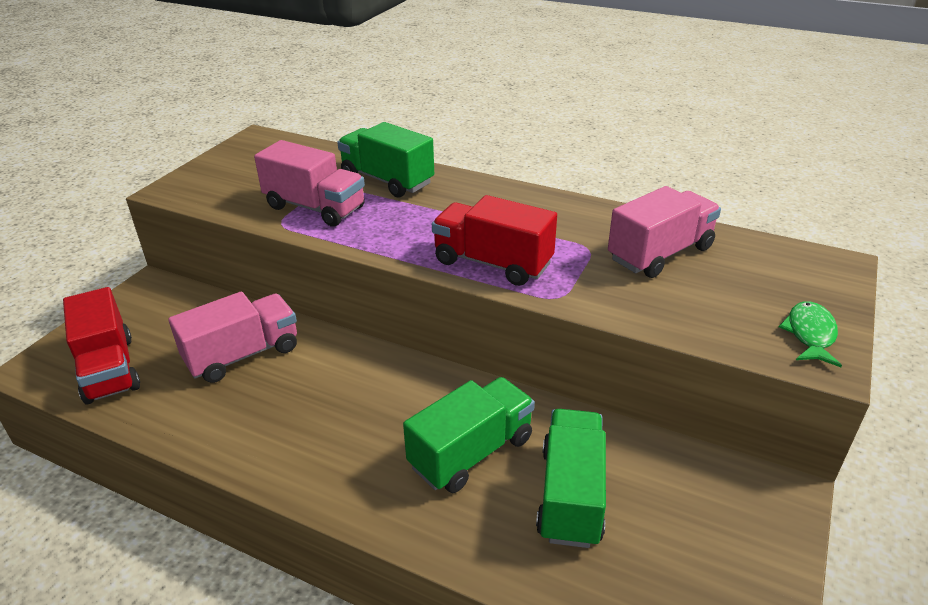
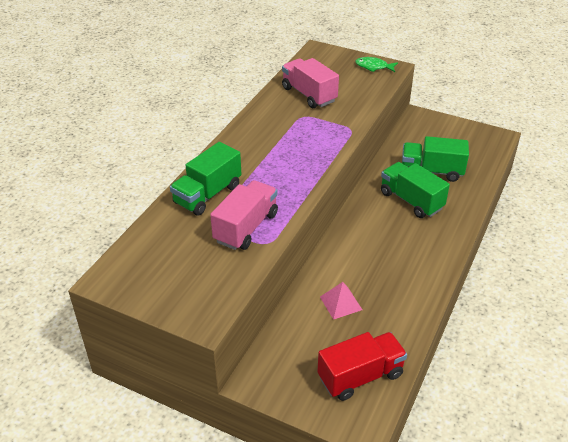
camera: 90 degrees left, 5 degrees up
(243, 355) = (341, 303): pink truck -> pink pyramid
(492, 263) = (319, 149): red truck -> none

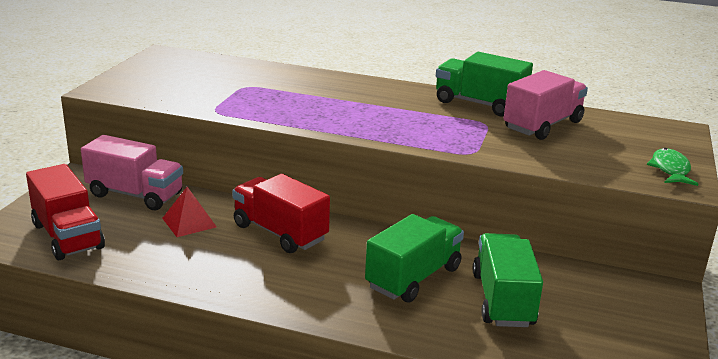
camera: 80 degrees right, 15 degrees down
(207, 194) = (297, 81): green truck -> green truck (479, 104)
(246, 227) = (241, 100): pink truck -> pink truck (135, 195)
(341, 303) = (189, 222): pink pyramid -> red pyramid
(357, 255) = (280, 232): none -> red truck

